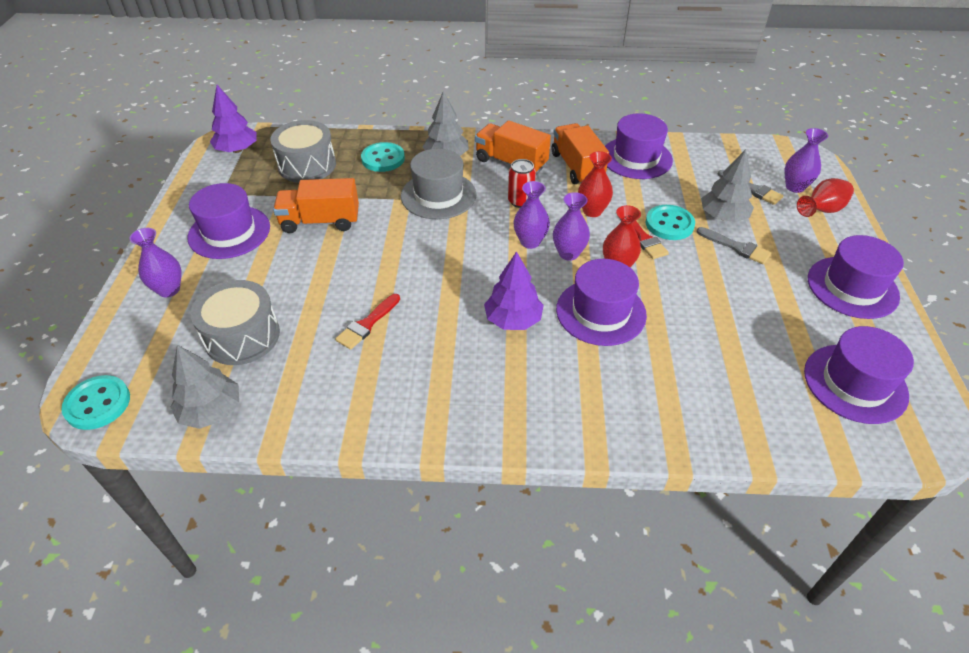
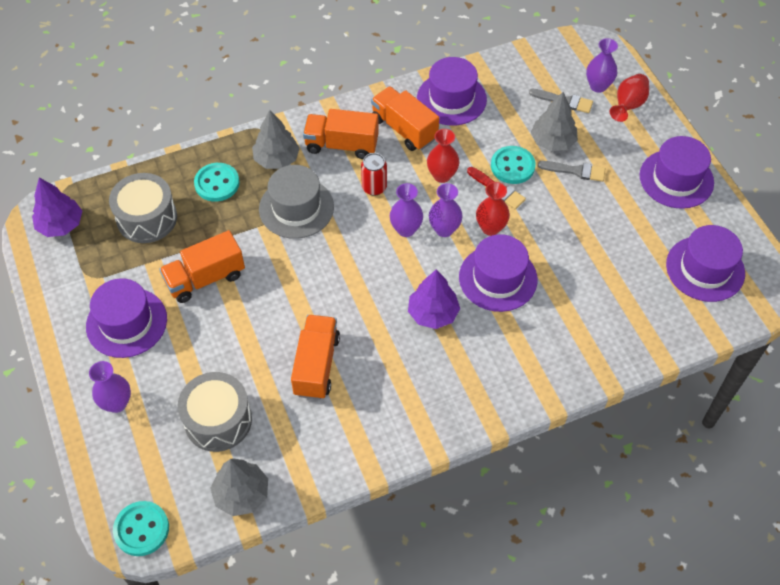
camera: 25 degrees left, 10 degrees up
(367, 324) = (316, 365): red brush -> orange truck

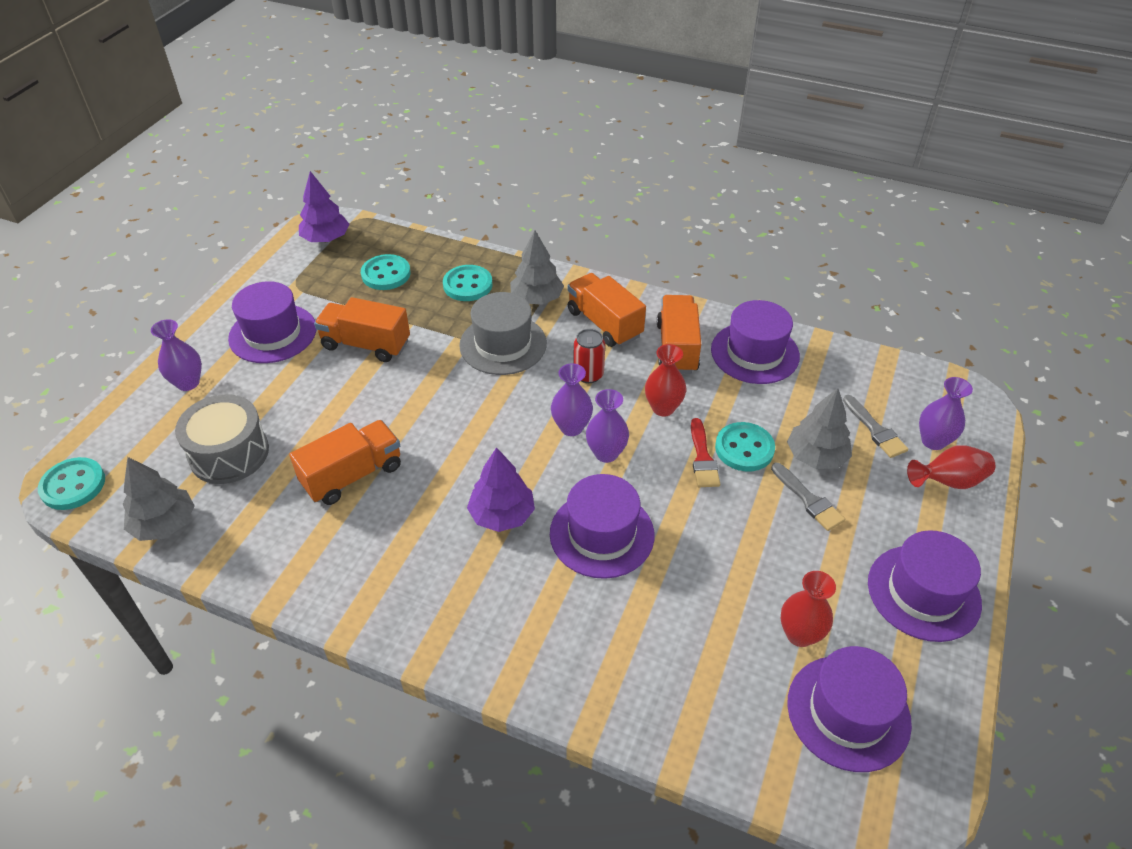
camera: 45 degrees right, 10 degrees down
(147, 218) = (386, 274): grey drum -> turquoise button
(490, 228) = (652, 485): red vase -> red vase (800, 634)

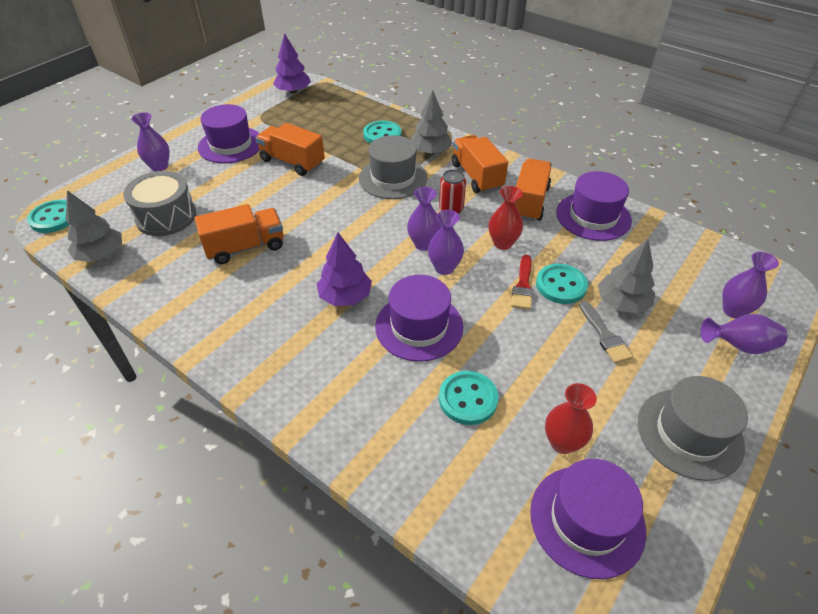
camera: 15 degrees right, 0 degrees up
(386, 274) = (326, 119): turquoise button -> turquoise button (468, 399)
(875, 430) = (682, 292): grey brush -> none
(923, 592) = (689, 433): purple hat -> grey hat
(948, 481) = (739, 346): red vase -> purple vase

